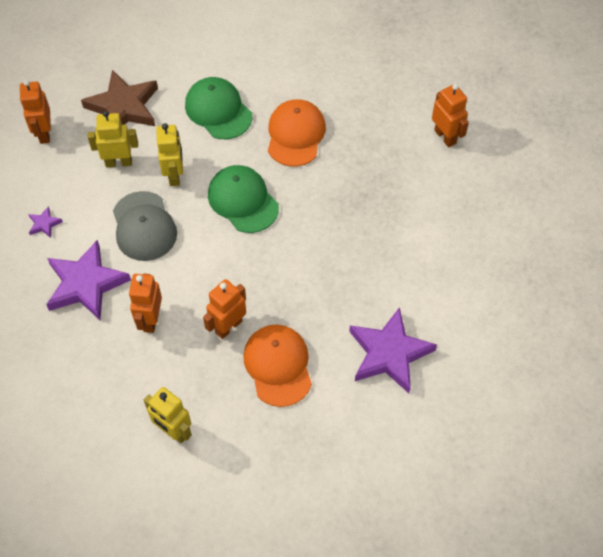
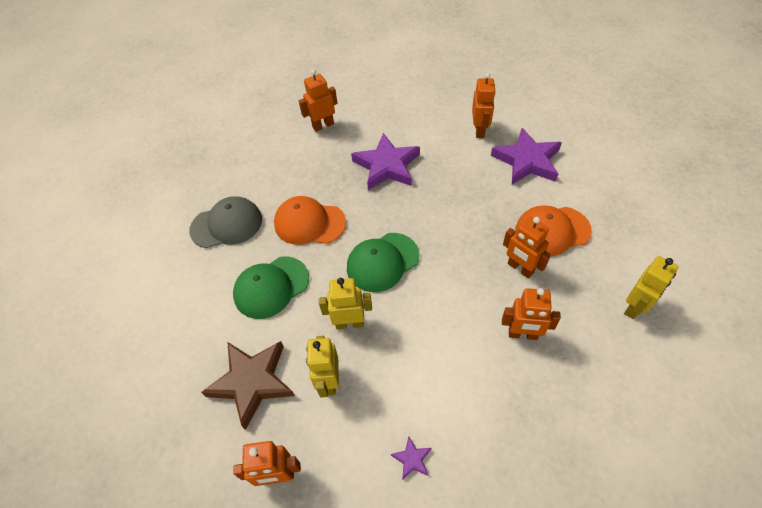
camera: 85 degrees left, 5 degrees down
(85, 284) = (488, 402): purple star -> purple star (387, 166)
(144, 226) = (413, 348): grey cap -> grey cap (227, 224)
(443, 305) = (479, 130): none -> orange robot

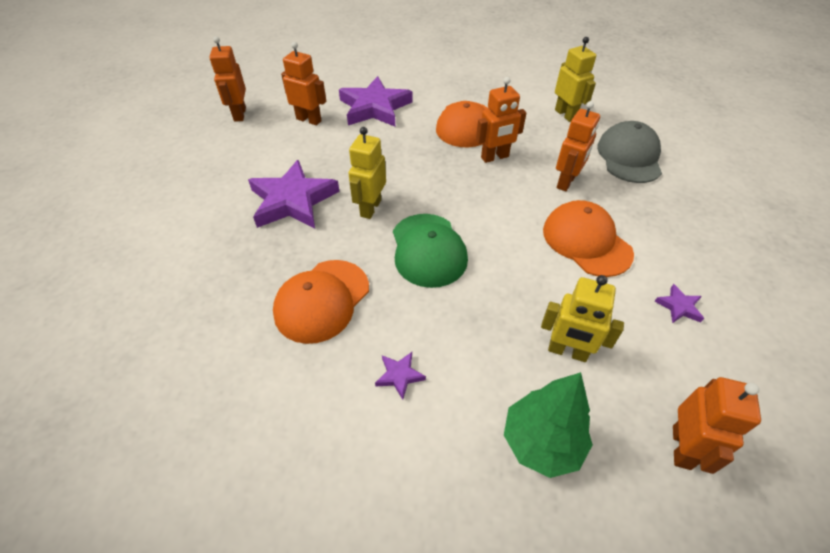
camera: 70 degrees left, 5 degrees down
(227, 224) = (247, 404): grey cap -> grey cap (629, 156)
(252, 382) = (541, 442): brown star -> green tree
(271, 287) = (399, 375): green cap -> purple star
(323, 125) = (167, 236): orange robot -> orange robot (239, 114)
(349, 323) = (496, 306): yellow robot -> yellow robot (370, 208)
(452, 369) = (586, 241): none -> orange cap

